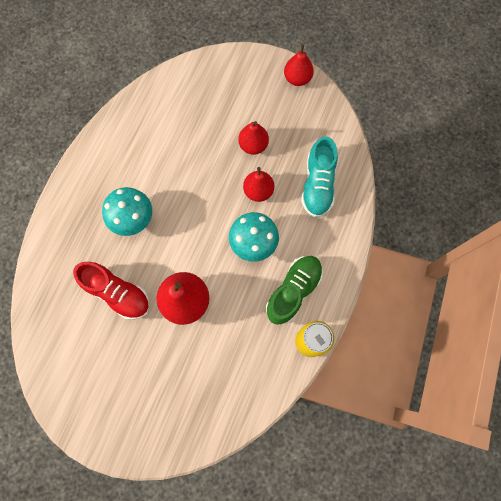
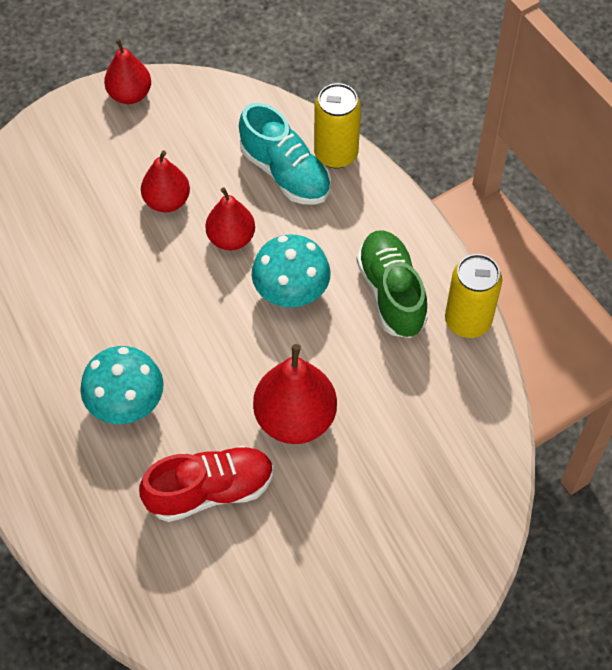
camera: 50 degrees left, 15 degrees down
(351, 199) = (336, 154): none -> yellow can

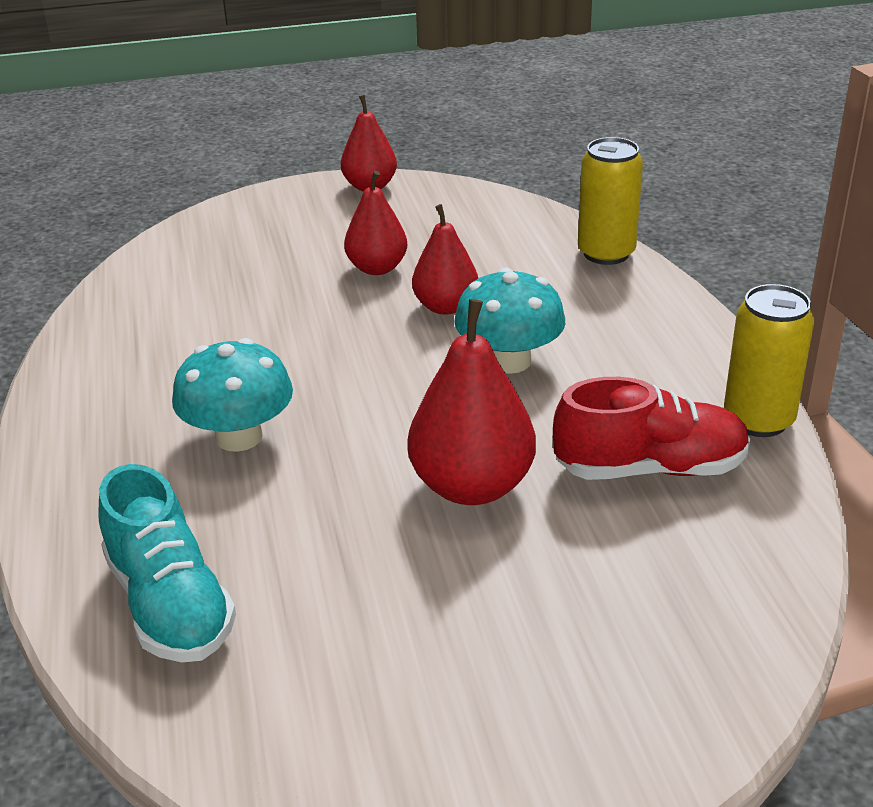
camera: 15 degrees right, 25 degrees down
(210, 491) = (315, 547): red shoe -> red shoe (650, 468)
(285, 173) = (535, 261): turquoise shoe -> turquoise shoe (169, 604)
(391, 293) = (650, 379): green shoe -> none

